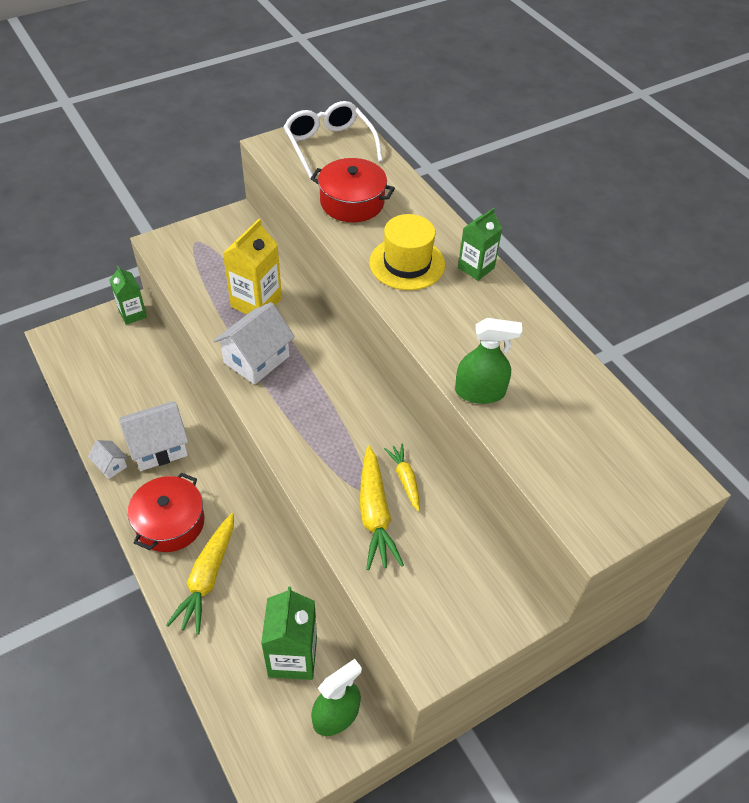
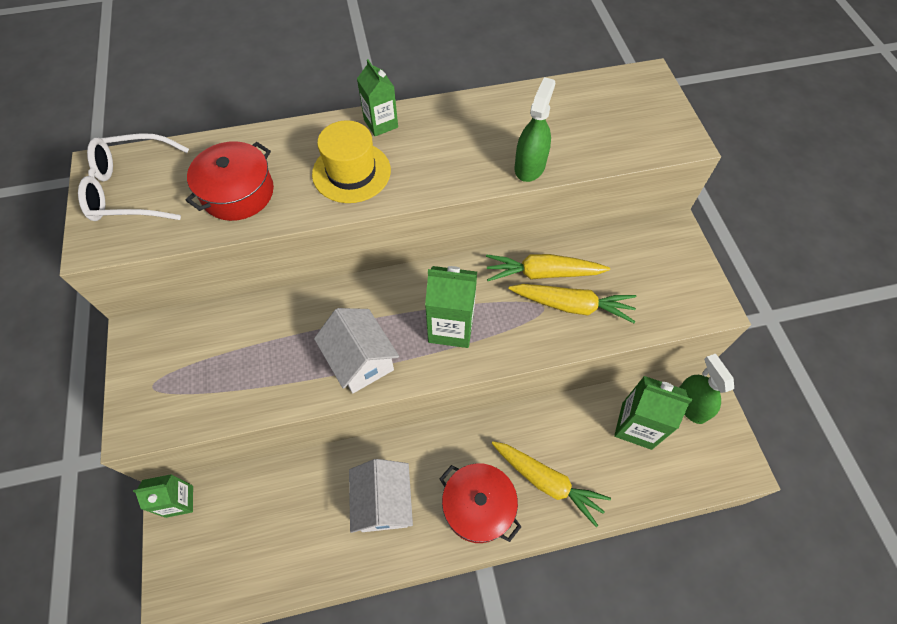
camera: 70 degrees left, 10 degrees up
(111, 465) = (389, 558): white house -> none
(256, 302) = (281, 343): yellow carton -> none
(312, 416) = (451, 327): none -> green carton
(405, 479) = (542, 273): yellow carrot -> yellow carrot, size x1.71

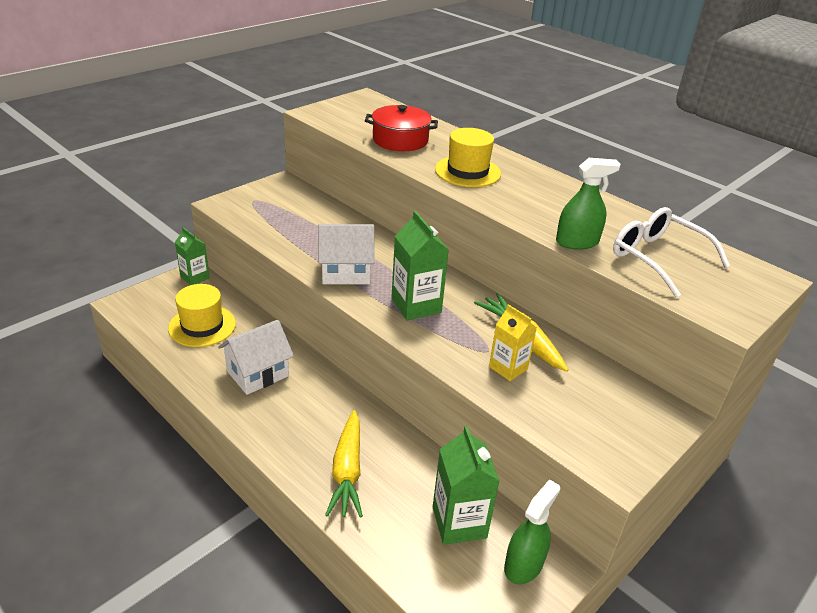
camera: 55 degrees right, 25 degrees down
(131, 189) = (362, 110): white glasses -> white glasses (657, 258)
(273, 528) = (202, 326): none -> yellow hat
(360, 361) = (346, 272): white house -> white house turned 60 degrees clockwise
(381, 123) = (525, 169): green carton -> none
(478, 506) = (292, 432): red pot -> none
(573, 306) = (508, 368): yellow carrot -> yellow carton

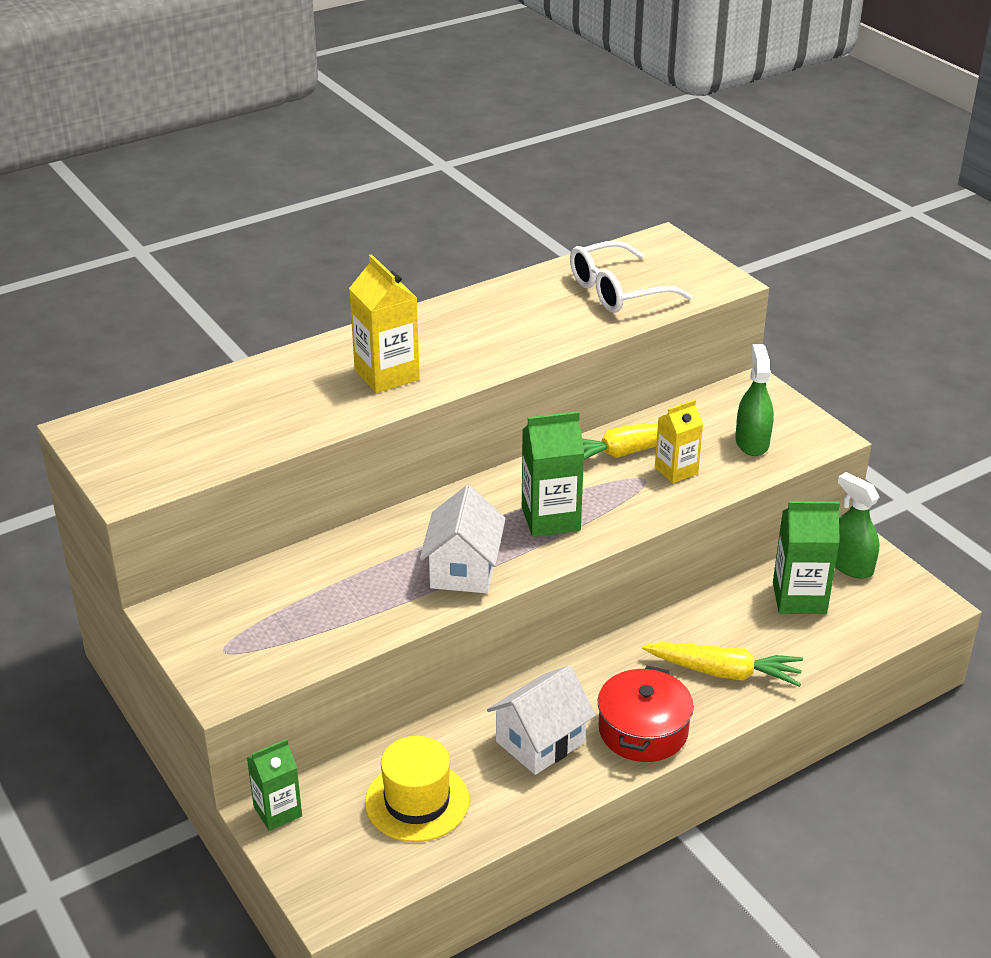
camera: 75 degrees left, 0 degrees up
(258, 373) = (540, 742): white house -> white house turned 75 degrees clockwise
(400, 140) = (268, 416): red pot -> red pot (643, 730)
(467, 171) = (387, 375): yellow hat -> yellow carton
(577, 242) = (578, 332): green spray bottle -> green spray bottle (752, 442)

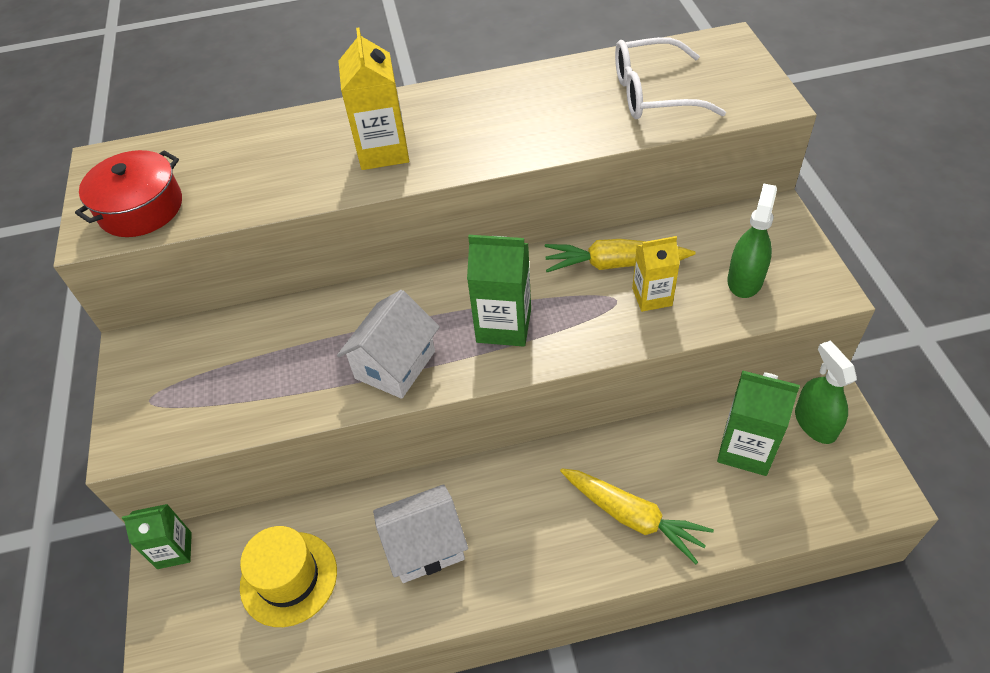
camera: 25 degrees right, 15 degrees up
(643, 730) = (524, 563): red pot -> red pot (141, 208)

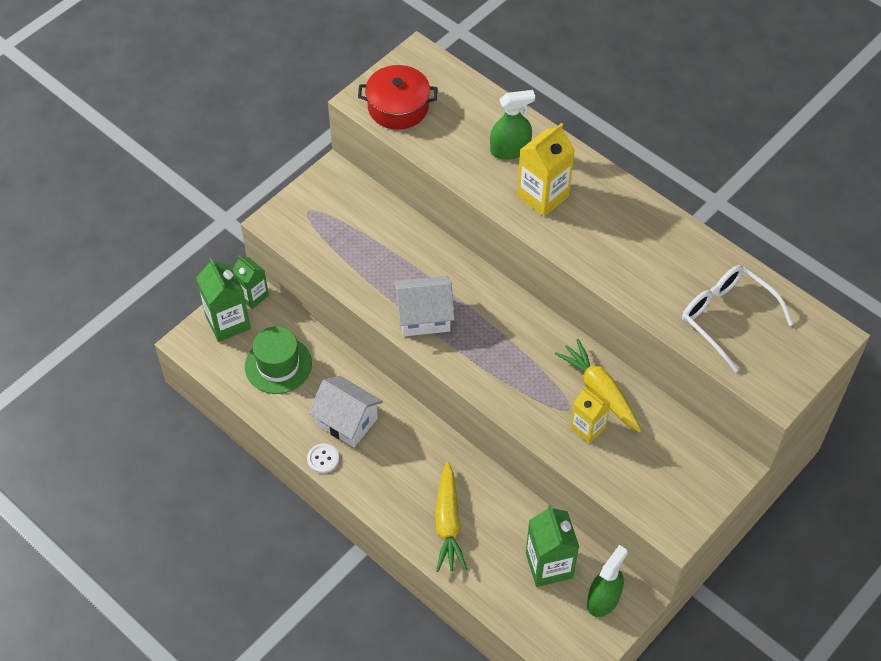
camera: 50 degrees right, 5 degrees up
(288, 578) = (278, 365): yellow hat -> green hat
(453, 604) = (323, 459): none -> white button
(504, 325) = (498, 356): green carton -> green carton (228, 322)
(745, 280) = (647, 476): green spray bottle -> green spray bottle (510, 150)

